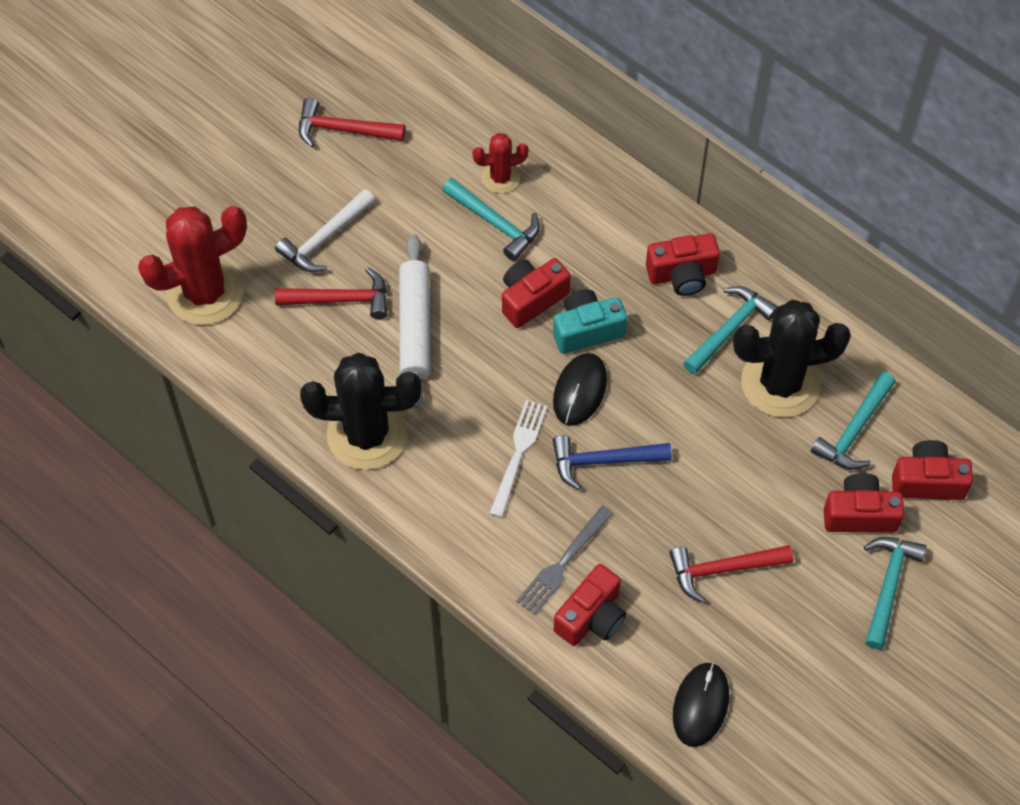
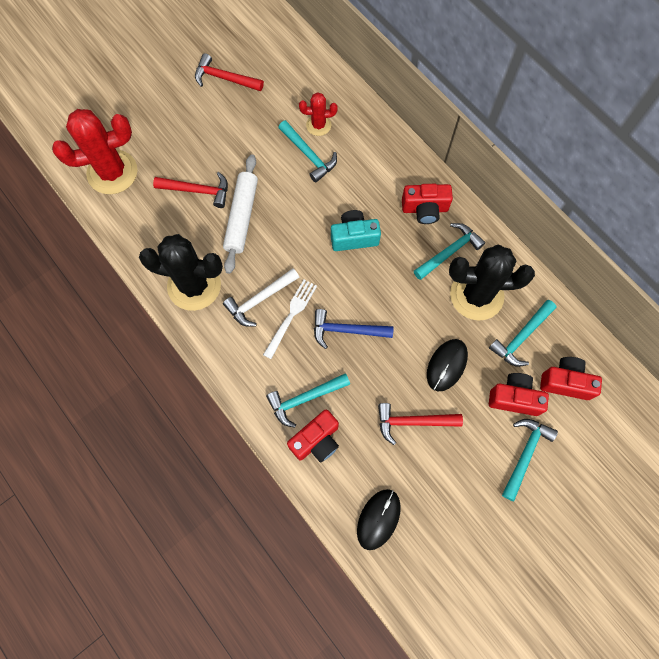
camera: 10 degrees right, 10 degrees up
(324, 239) = (196, 148): white hammer -> white hammer (259, 300)
(531, 299) = (322, 210): red camera -> none
(562, 564) = (304, 399): grey fork -> turquoise hammer
(580, 391) = (341, 278): black mouse -> black mouse (446, 365)

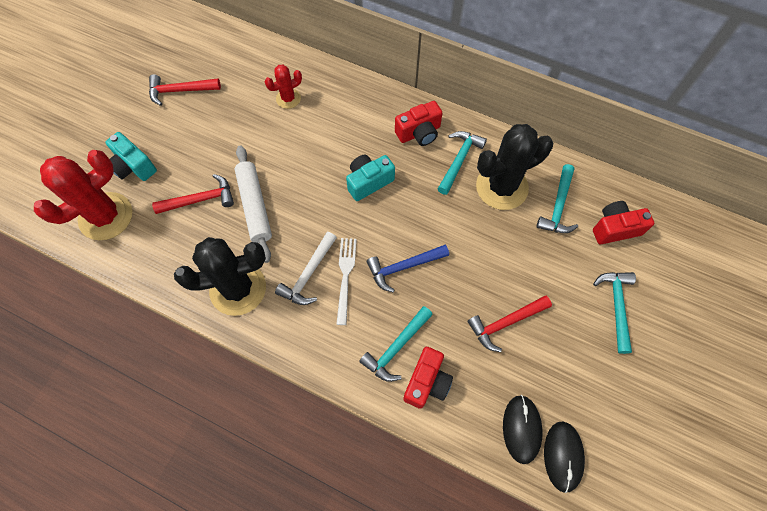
camera: 25 degrees left, 5 degrees down
(154, 135) = (133, 166): none -> turquoise camera
(309, 155) = (292, 127): turquoise hammer -> none
(446, 365) = (508, 259): black mouse -> black mouse (563, 456)
(514, 398) = (580, 261): red camera -> none

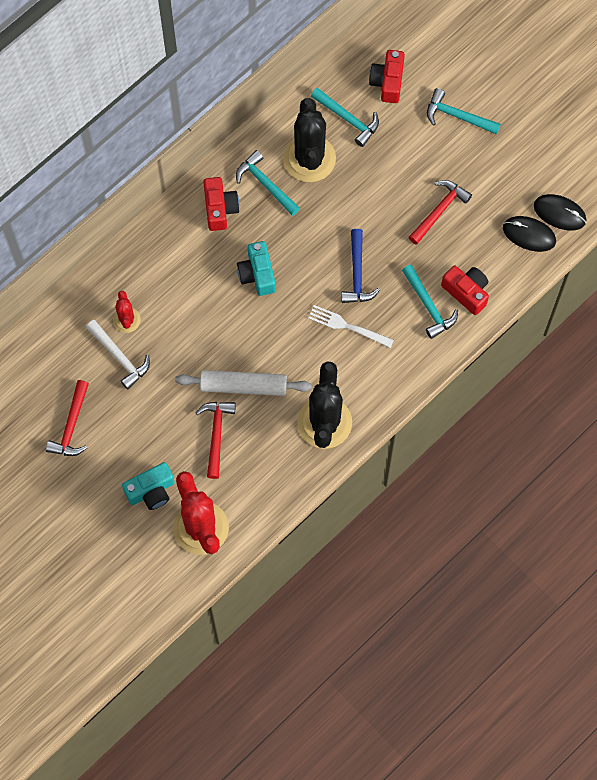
camera: 70 degrees left, 5 degrees up
(308, 275) = (334, 357): white hammer -> white hammer (120, 357)
(505, 323) = (439, 210): red hammer -> red hammer turned 135 degrees counterclockwise

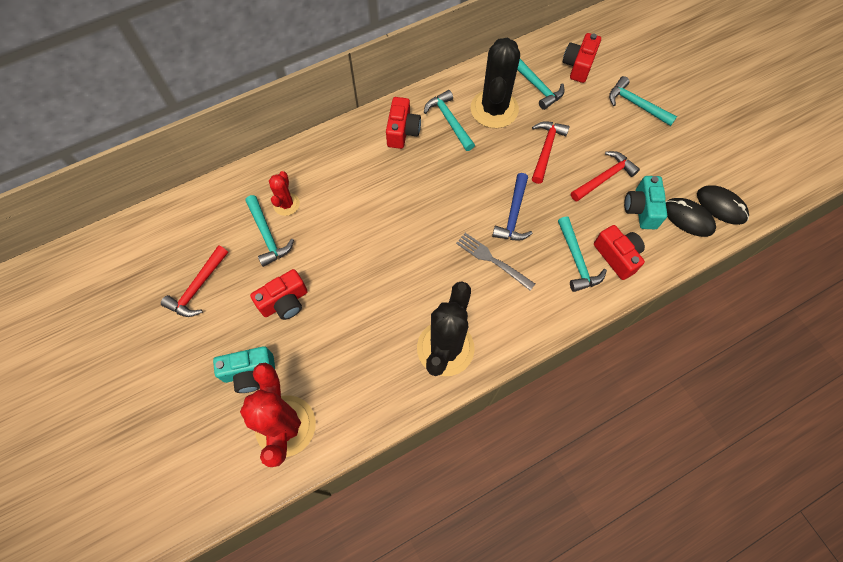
camera: 15 degrees right, 5 degrees down
(120, 357) = (267, 235): white hammer -> turquoise hammer
(160, 418) = (285, 302): none -> red camera
(216, 434) = (333, 332): red hammer -> red hammer (546, 149)
(243, 386) = (375, 291): white rolling pin -> none
(257, 274) = (419, 193): turquoise camera -> turquoise camera (641, 209)
(347, 326) = (492, 260): white fork -> grey fork

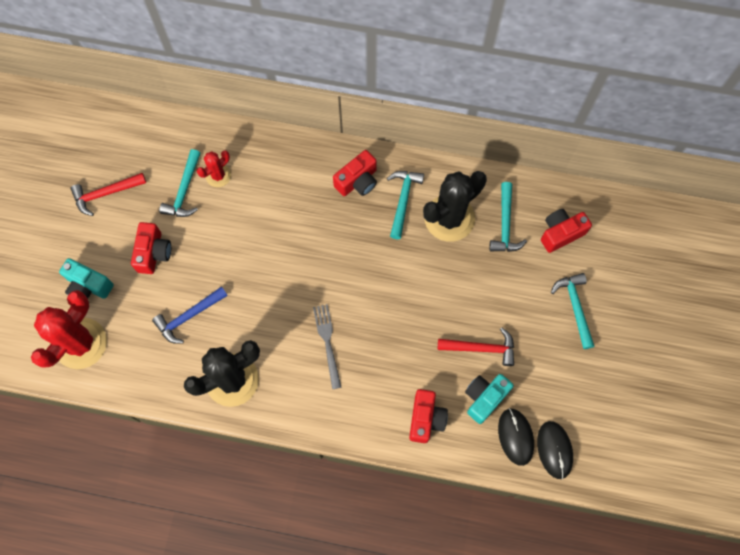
camera: 40 degrees right, 5 degrees up
(285, 302) = (153, 253): red camera -> red camera turned 90 degrees counterclockwise
(513, 215) = (378, 320): blue hammer -> blue hammer (188, 317)
(546, 149) = (457, 286): red hammer -> none
(577, 260) = (391, 396): turquoise hammer -> none

